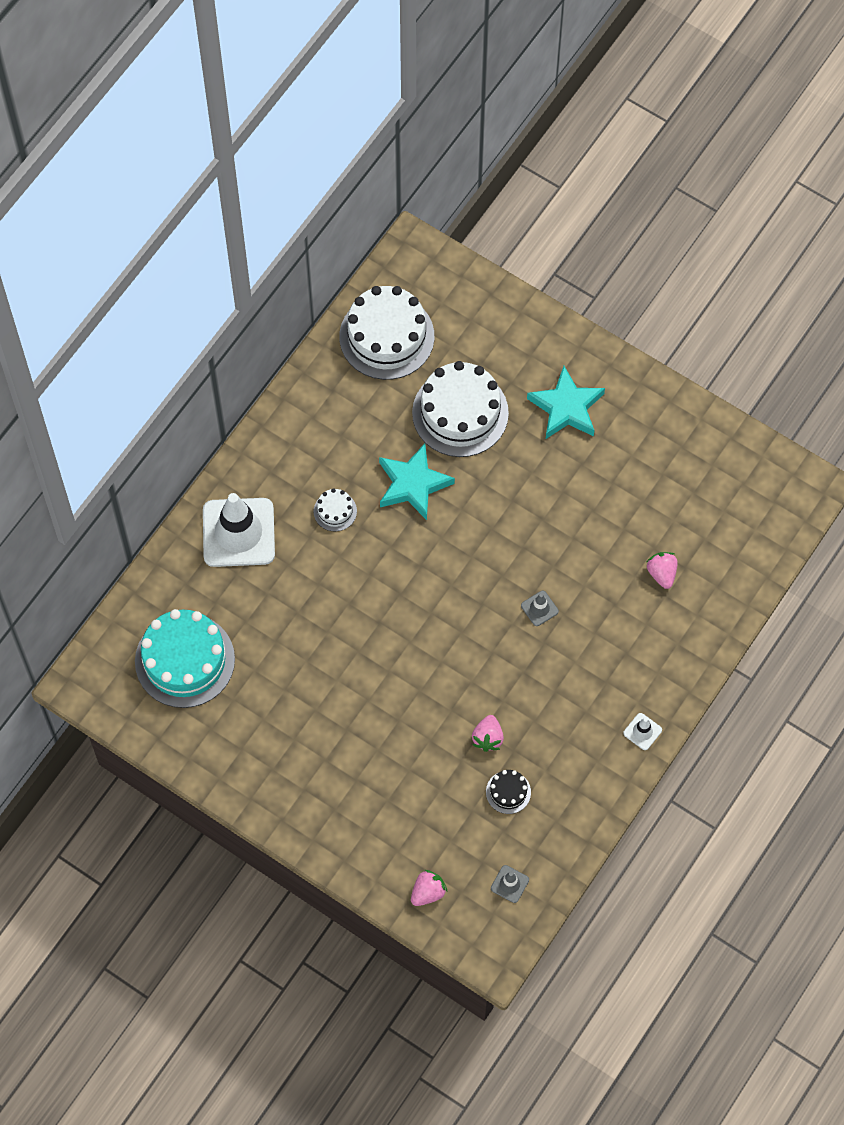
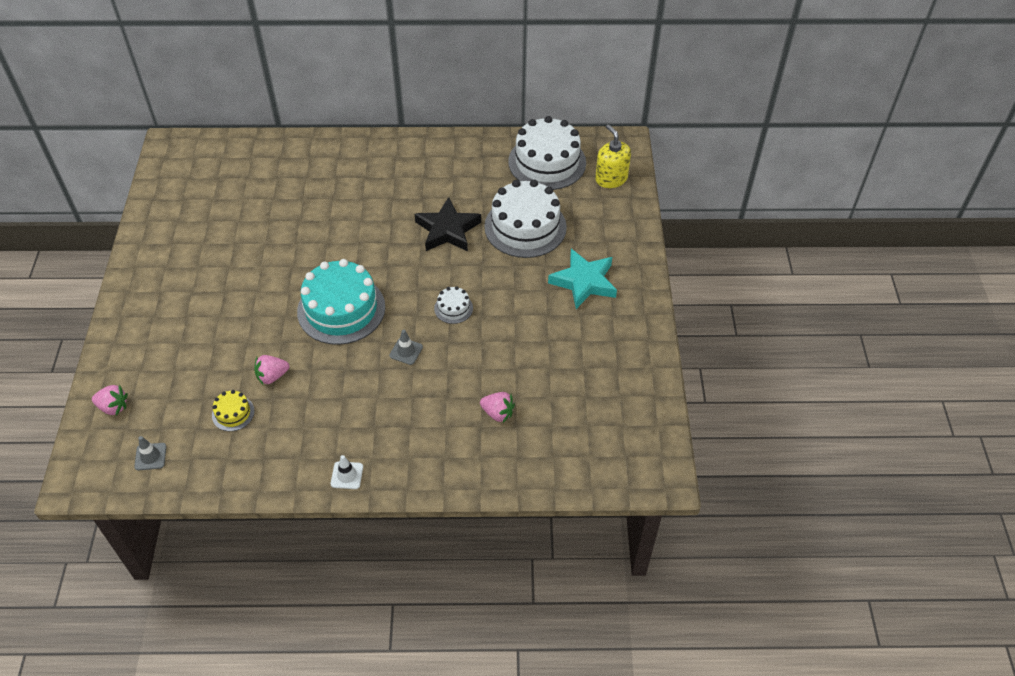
camera: 55 degrees right, 15 degrees down
(185, 660) = (221, 183): turquoise cake -> turquoise cake (341, 309)
(238, 532) = (337, 163): white traffic cone -> none
(335, 511) = (392, 201): white cake -> white cake (453, 308)
(413, 484) = (447, 230): turquoise star -> black star
(453, 294) = (611, 178): none -> yellow soap dispenser
(508, 792) = (233, 413): black cake -> yellow cake
(662, 573) = (497, 413): pink strawberry -> pink strawberry turned 75 degrees clockwise

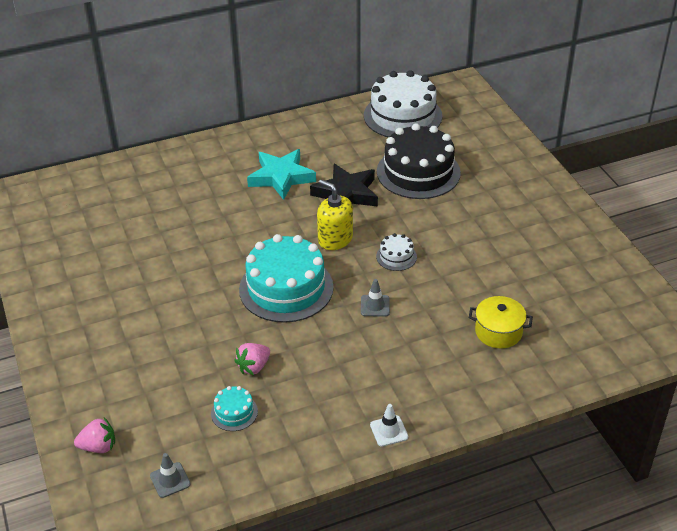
camera: 20 degrees left, 10 degrees down
(233, 413) = (234, 412): yellow cake -> turquoise cake
(497, 413) = (498, 332): pink strawberry -> yellow pot
(525, 227) = (418, 172): white cake -> black cake
(584, 282) = (503, 202): turquoise star -> turquoise star (281, 177)
(611, 178) = (470, 114): yellow soap dispenser -> yellow soap dispenser (335, 239)

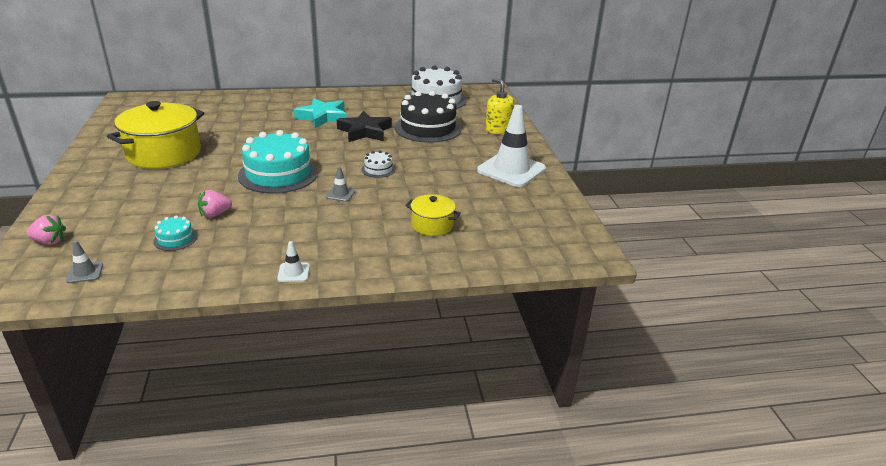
camera: 10 degrees right, 10 degrees down
(129, 282) = (164, 154): none -> yellow pot
(335, 239) = (337, 153): yellow soap dispenser -> yellow soap dispenser (498, 129)
(546, 226) = (511, 170): none -> white traffic cone

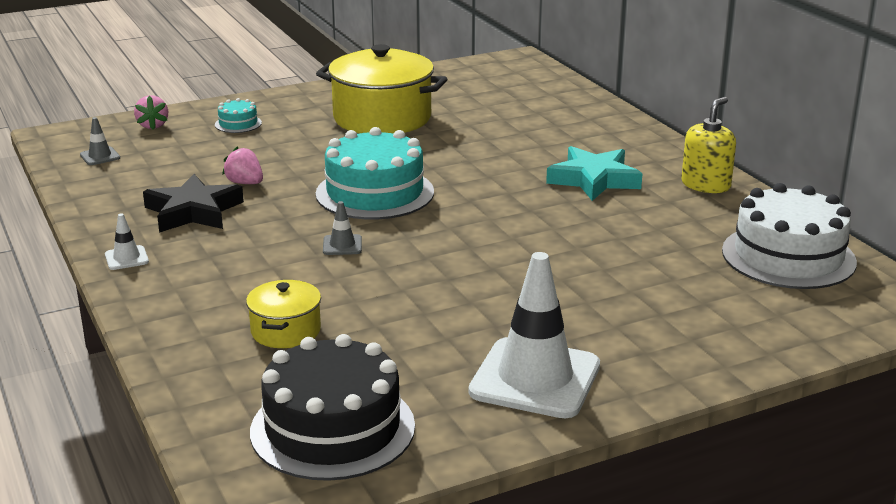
camera: 75 degrees right, 5 degrees down
(175, 239) = (180, 178): turquoise cake -> turquoise cake (238, 124)
(364, 131) = (571, 221): black star -> black star (193, 211)
(378, 169) = (441, 257): white cake -> none
(428, 128) = (642, 270): black cake -> black cake (332, 428)
(498, 129) = (712, 342): yellow soap dispenser -> yellow soap dispenser (705, 185)

